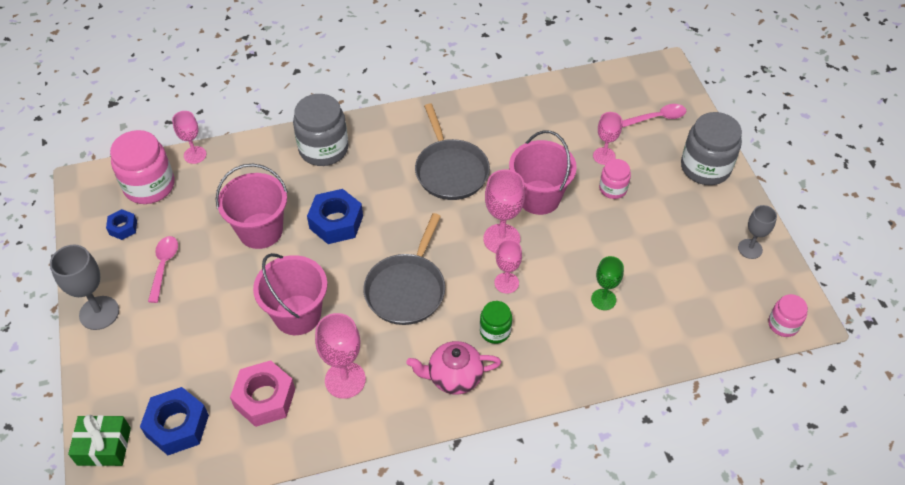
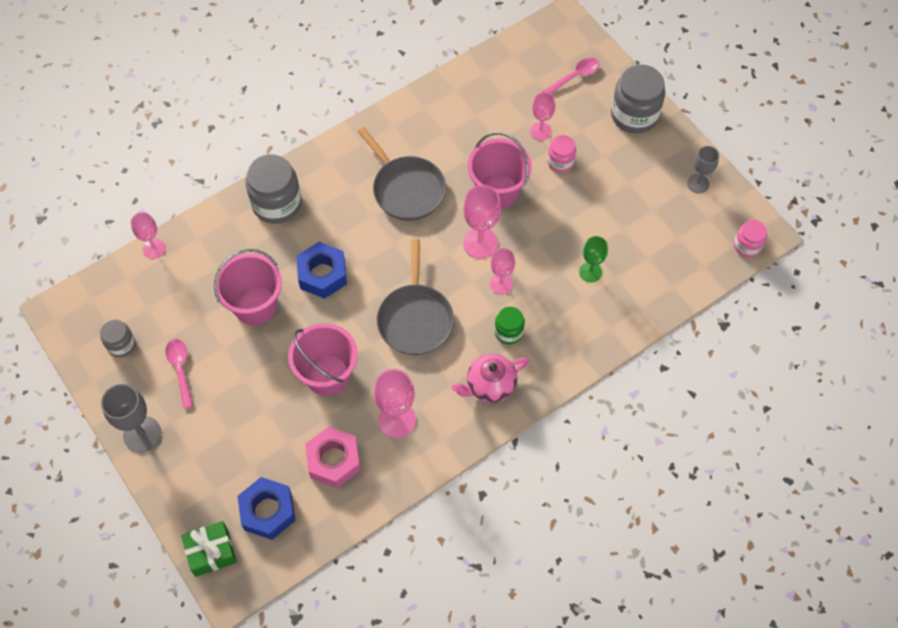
camera: 20 degrees left, 10 degrees up
(123, 227) = (121, 344): blue nut -> grey jar
(149, 186) = (125, 294): pink jar -> none

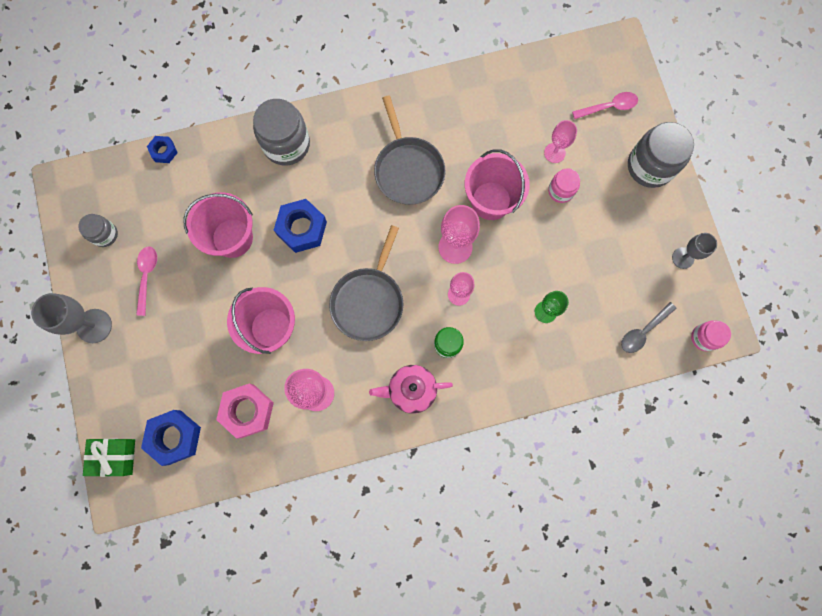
camera: 20 degrees right, 15 degrees up
(154, 248) = (164, 151): pink goblet -> blue nut
(689, 259) = (643, 331): none -> grey spoon

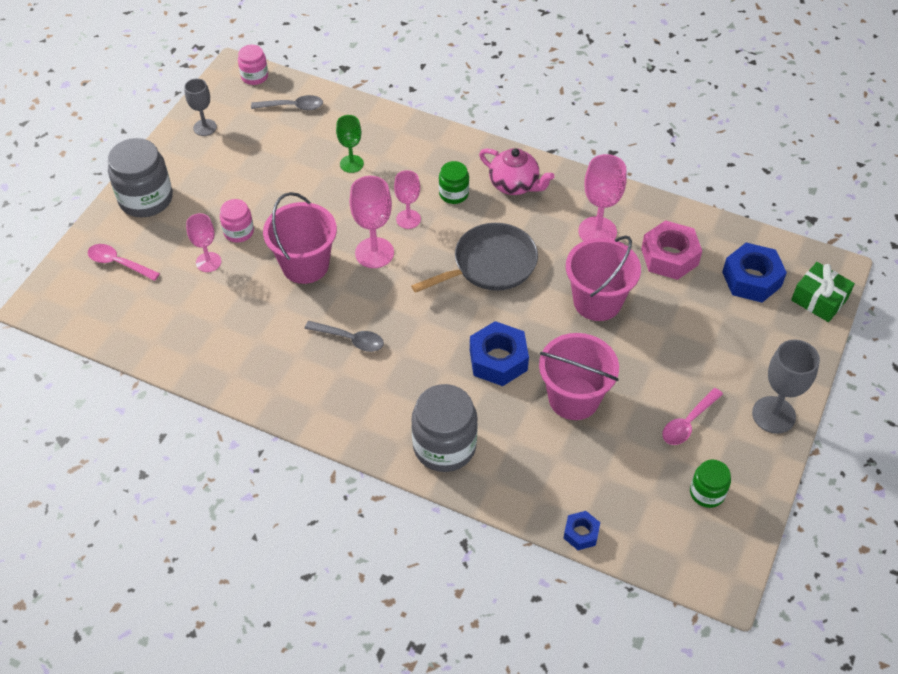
camera: 140 degrees left, 25 degrees down
(105, 234) = (707, 493): grey jar -> green jar
(408, 170) = (350, 339): grey pan -> grey spoon

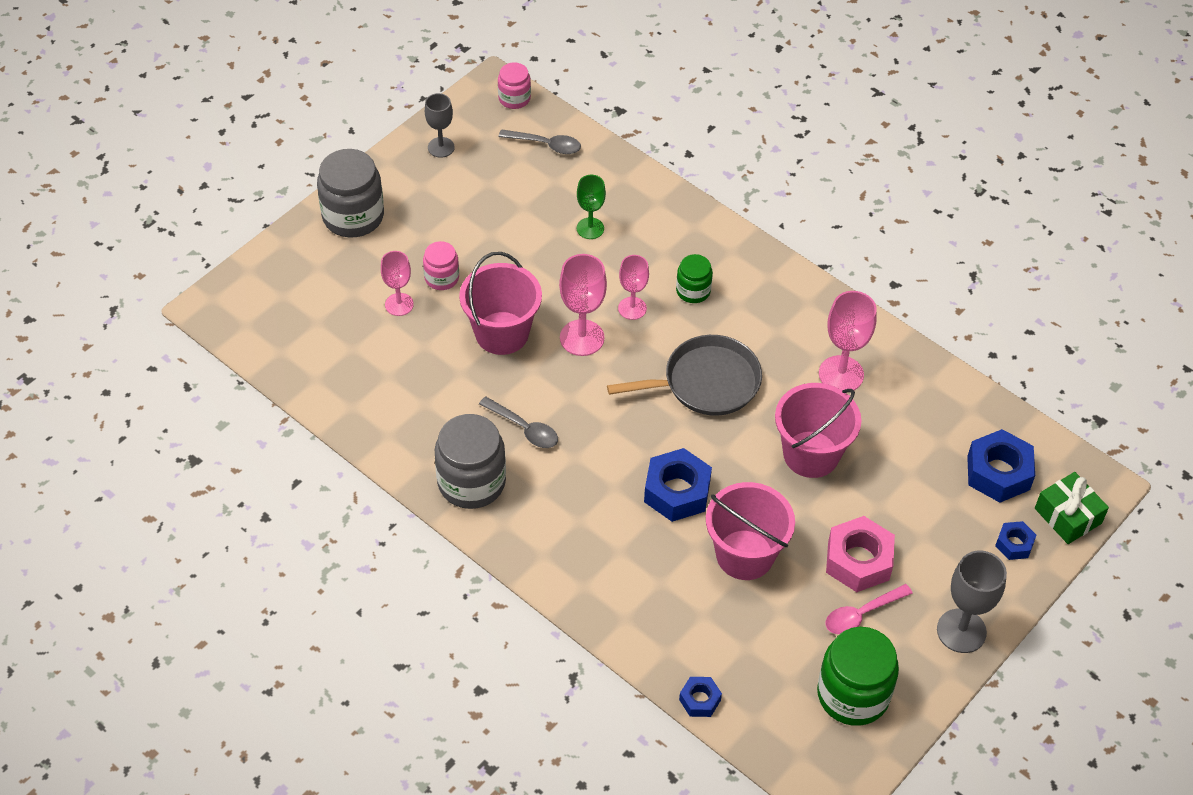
camera: 15 degrees right, 0 degrees up
(118, 263) = (304, 282): pink spoon -> none
(444, 446) = (586, 570): grey jar -> grey jar (471, 482)
(514, 185) = (766, 296): pink teapot -> none
(669, 257) = (913, 423): pink nut -> pink nut (858, 560)
(707, 493) = (853, 694): green jar -> green jar, size x1.83
(787, 333) = (1014, 544): none -> blue nut

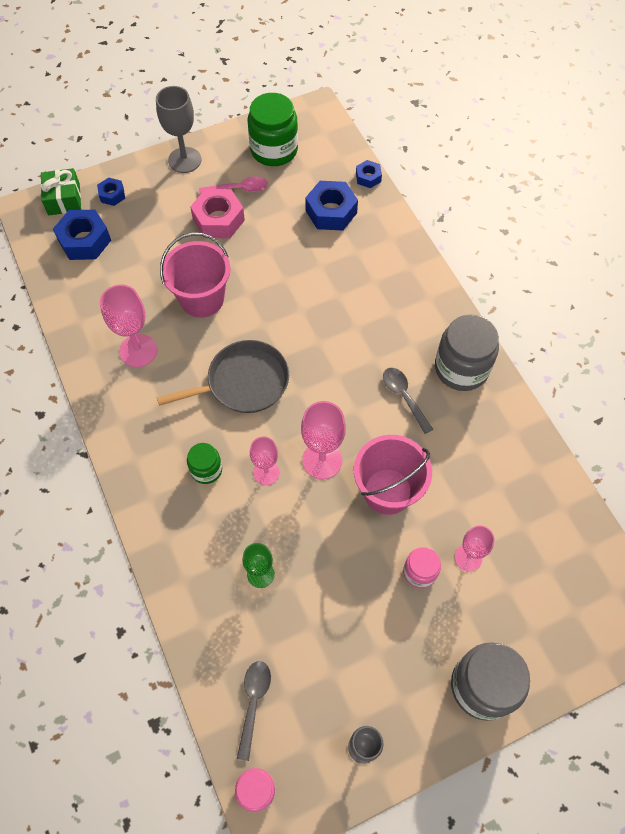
camera: 155 degrees left, 10 degrees up
(546, 145) = (253, 702): grey spoon -> grey spoon turned 60 degrees clockwise
(677, 492) = (313, 307): blue nut -> blue nut (331, 212)
(706, 382) = (244, 382): grey pan -> grey pan turned 150 degrees clockwise
(745, 555) = (290, 249): pink bucket -> none

